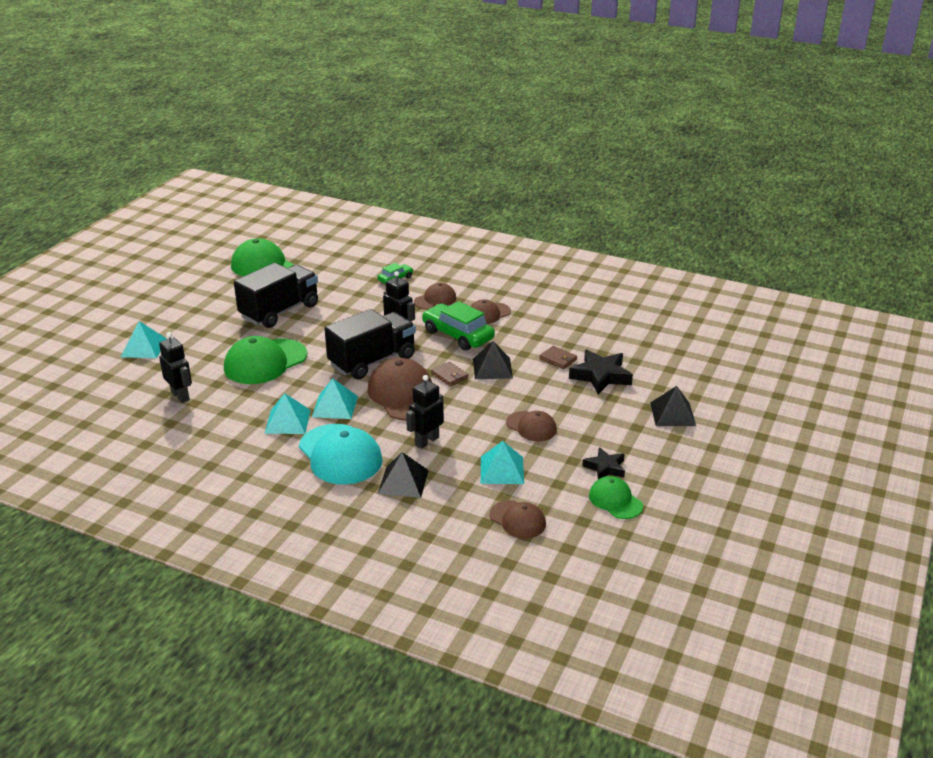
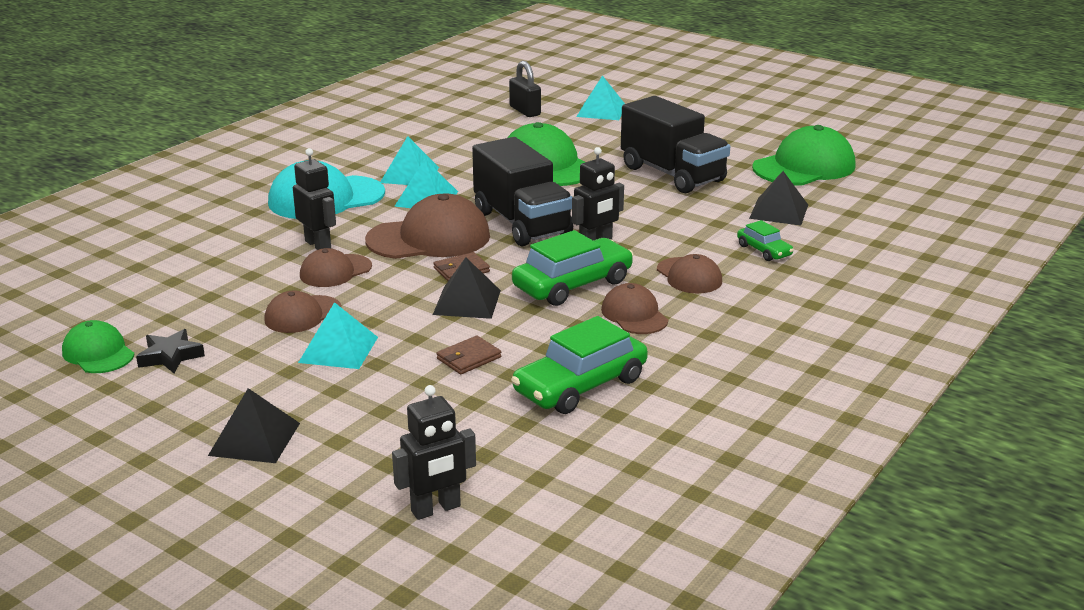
camera: 100 degrees right, 5 degrees down
(139, 383) = (525, 111): none -> black padlock
(180, 396) = (490, 128): black robot -> black robot (436, 509)
(403, 481) = (249, 227): black pyramid -> black pyramid (778, 211)
(502, 470) = (224, 285): turquoise pyramid -> turquoise pyramid (338, 349)
(517, 520) = (123, 285): brown cap -> brown cap (335, 271)
(570, 324) = (580, 385): none -> green car
(601, 376) = (400, 389): black star -> none
(615, 500) = (98, 353): green cap -> green cap turned 105 degrees counterclockwise

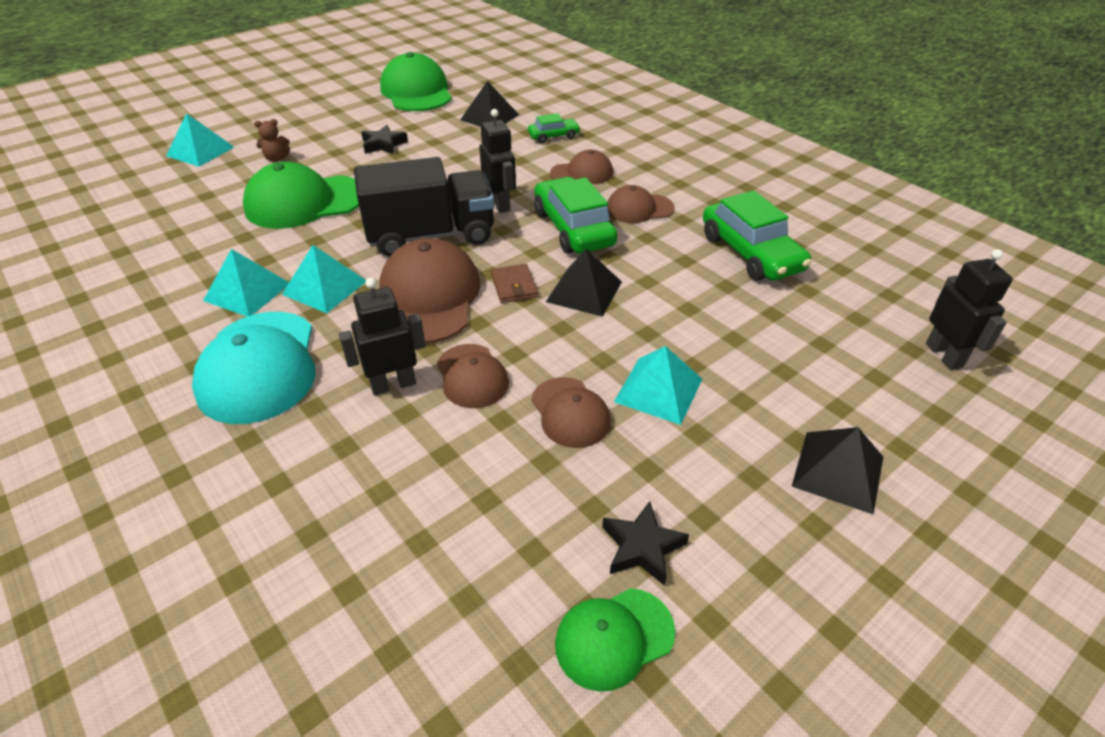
camera: 75 degrees left, 15 degrees up
(468, 358) = (694, 305): brown wallet -> none
(525, 111) = (147, 192): black padlock -> none
(611, 139) = (276, 158): none -> brown teddy bear
(672, 174) = (383, 144): black truck -> black star

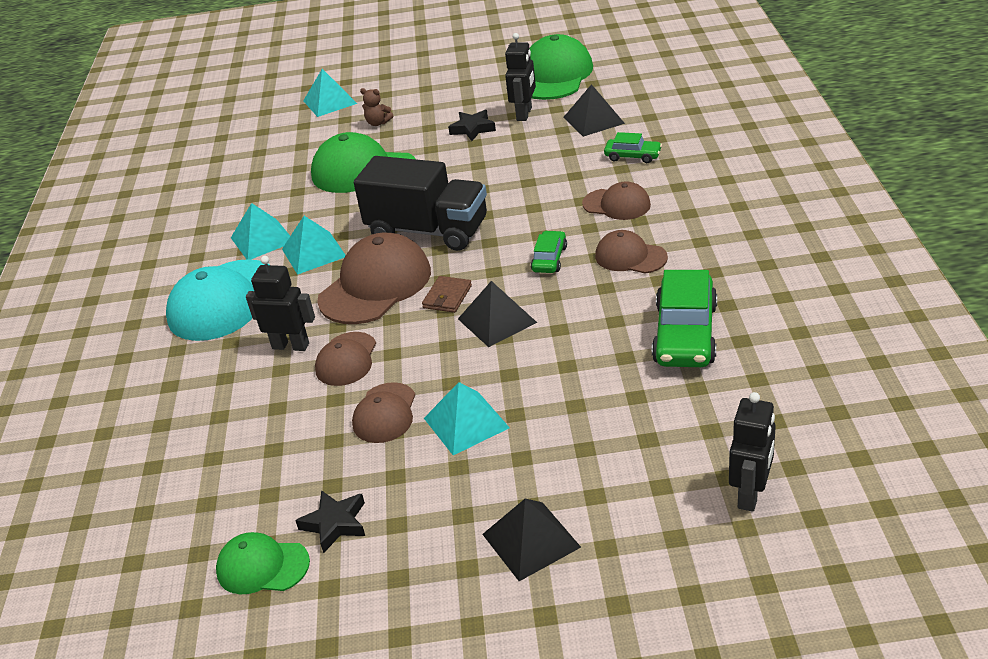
camera: 40 degrees right, 5 degrees down
(500, 204) = (511, 217): black robot -> black robot (524, 114)
(573, 228) = (549, 259): green car -> green car, size x0.52

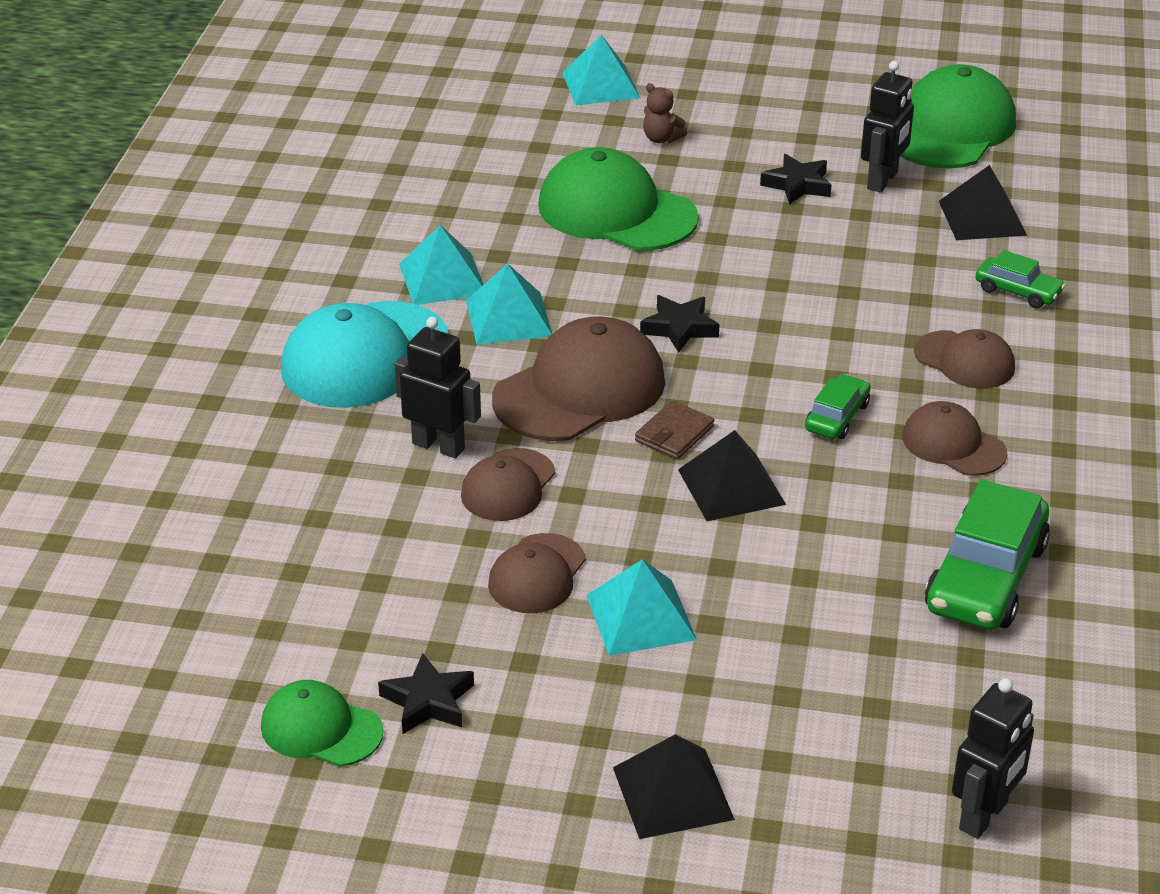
camera: 10 degrees right, 0 degrees up
(428, 231) = (679, 328): black truck -> black star

